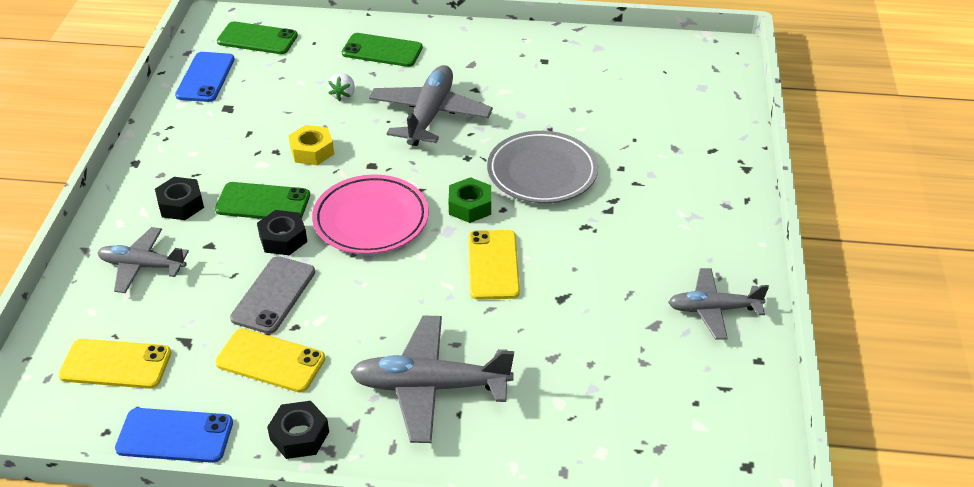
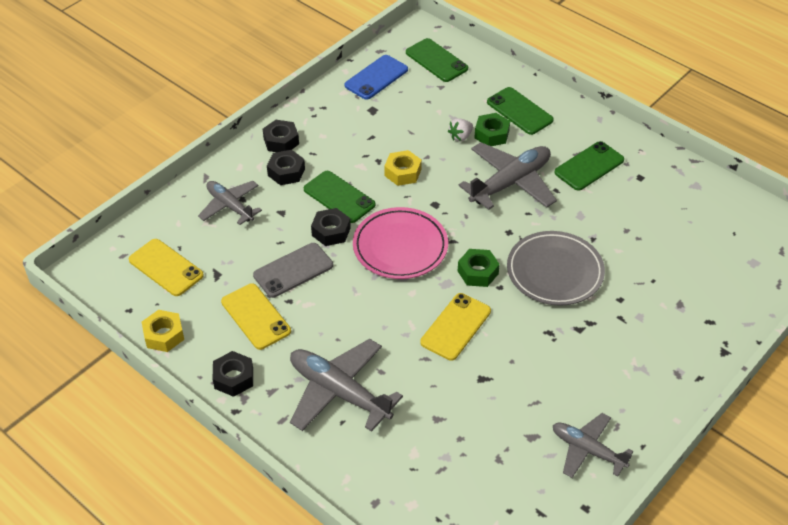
camera: 35 degrees right, 5 degrees up
(148, 178) = (281, 141): none -> black nut
(175, 435) = (164, 335): blue phone -> yellow nut
(373, 81) = (491, 134): none -> green nut
(490, 70) = (589, 166): none -> green phone

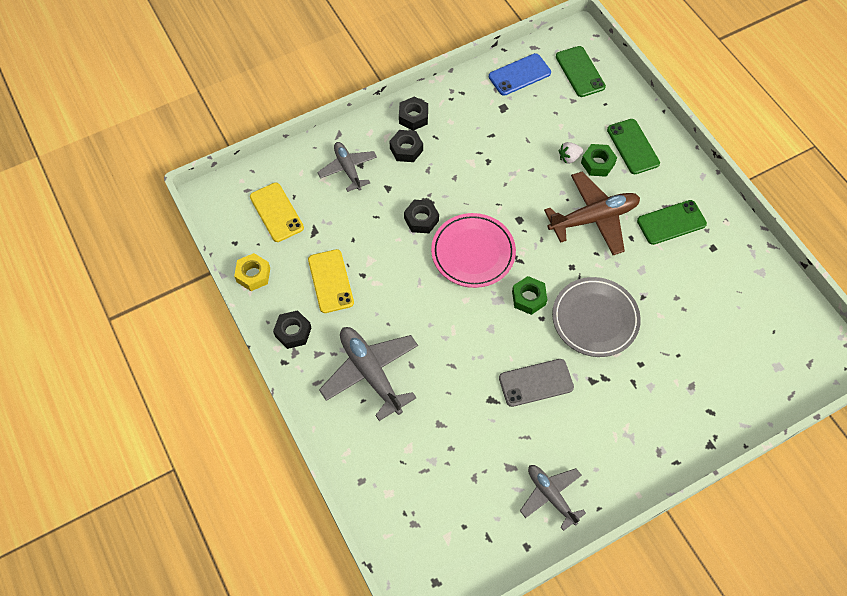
camera: 20 degrees right, 15 degrees up
(293, 270) = (376, 247): grey phone -> grey phone (536, 383)
(339, 197) = (441, 187): green phone -> none
(402, 172) = (504, 179): yellow nut -> none
(455, 326) = (489, 344): yellow phone -> none
(510, 183) = (593, 218): grey plane -> brown plane

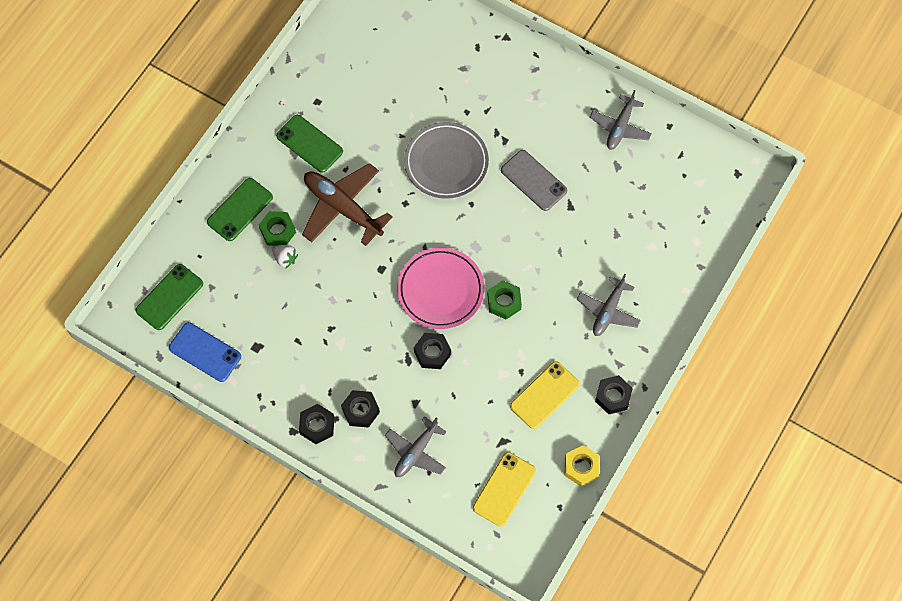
camera: 120 degrees left, 5 degrees up
(370, 373) = (608, 311): grey plane -> grey plane, size x0.64
(528, 298) = (458, 223): green nut -> green nut (504, 302)

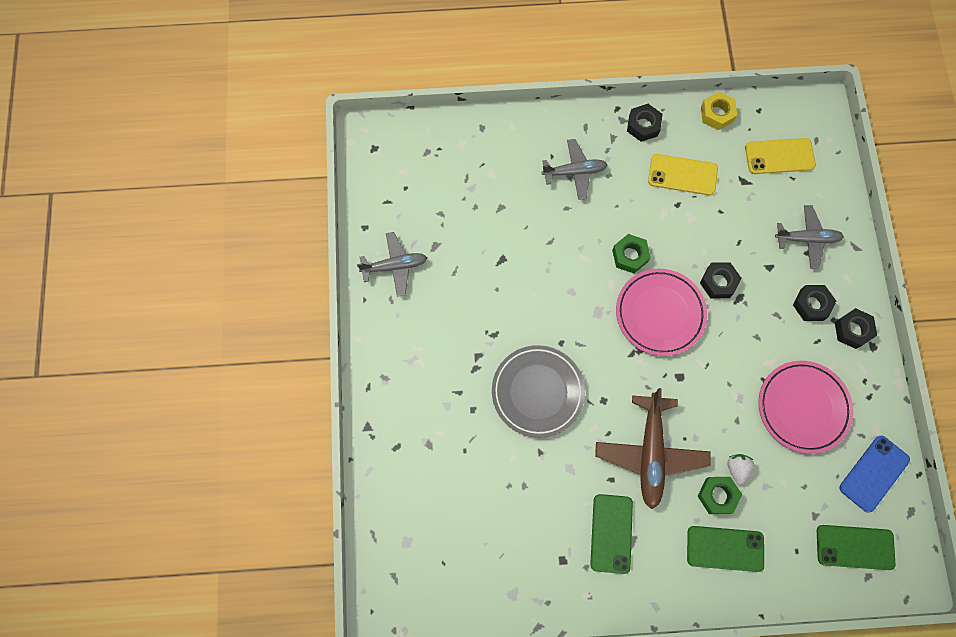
camera: 125 degrees left, 5 degrees up
(205, 352) = (874, 473): blue phone -> blue phone turned 45 degrees clockwise
(290, 339) = (803, 407): none -> pink plate
(534, 180) = (499, 305): grey phone -> none

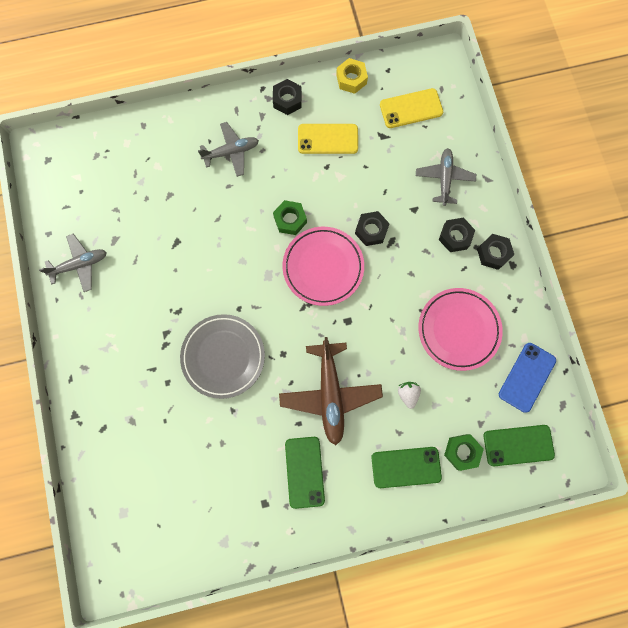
camera: 10 degrees left, 5 degrees up
(717, 496) = (393, 421): green nut -> green nut (461, 451)
(807, 239) = (444, 178): grey plane -> grey plane turned 75 degrees counterclockwise

